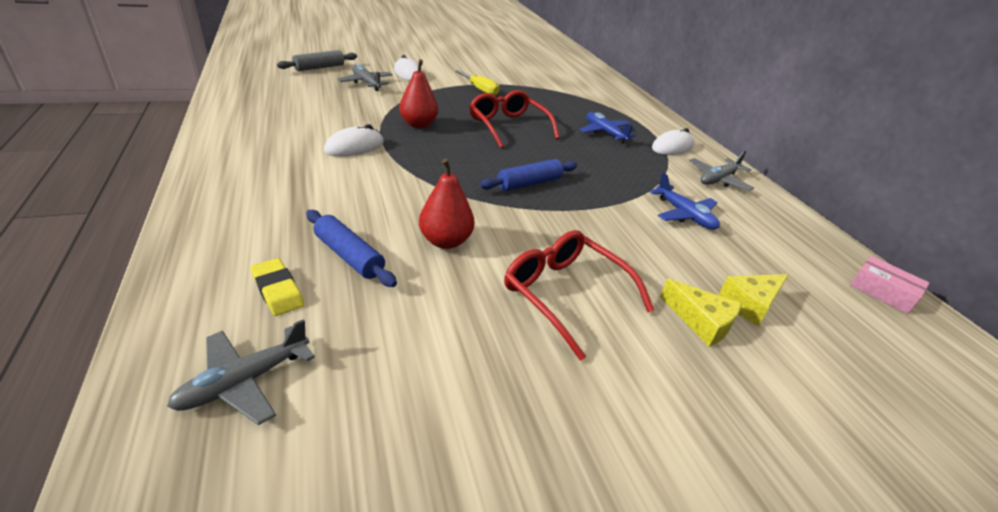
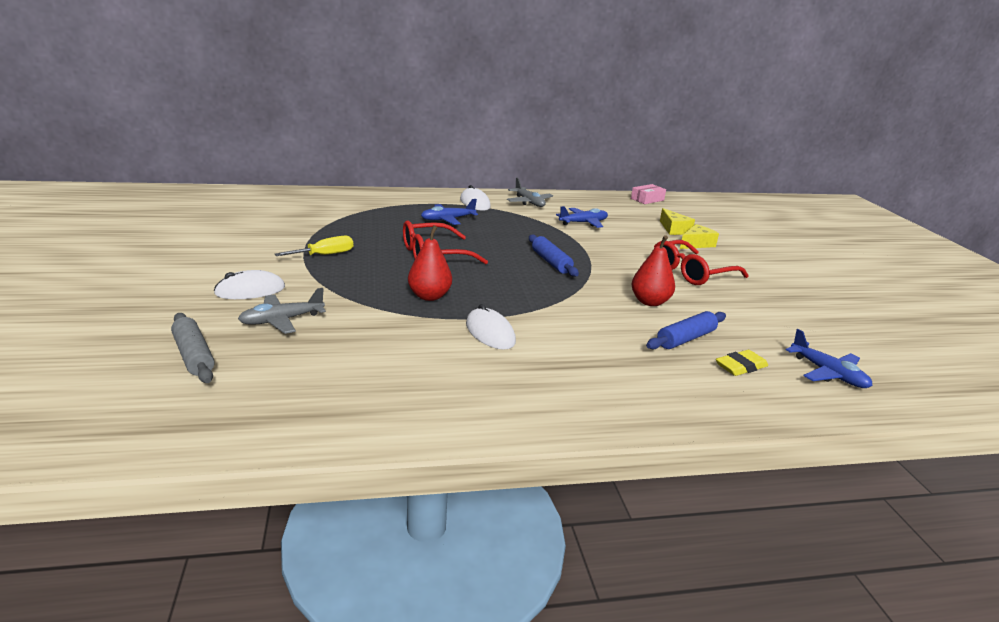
camera: 80 degrees left, 10 degrees down
(244, 382) = (828, 373): grey plane -> blue plane

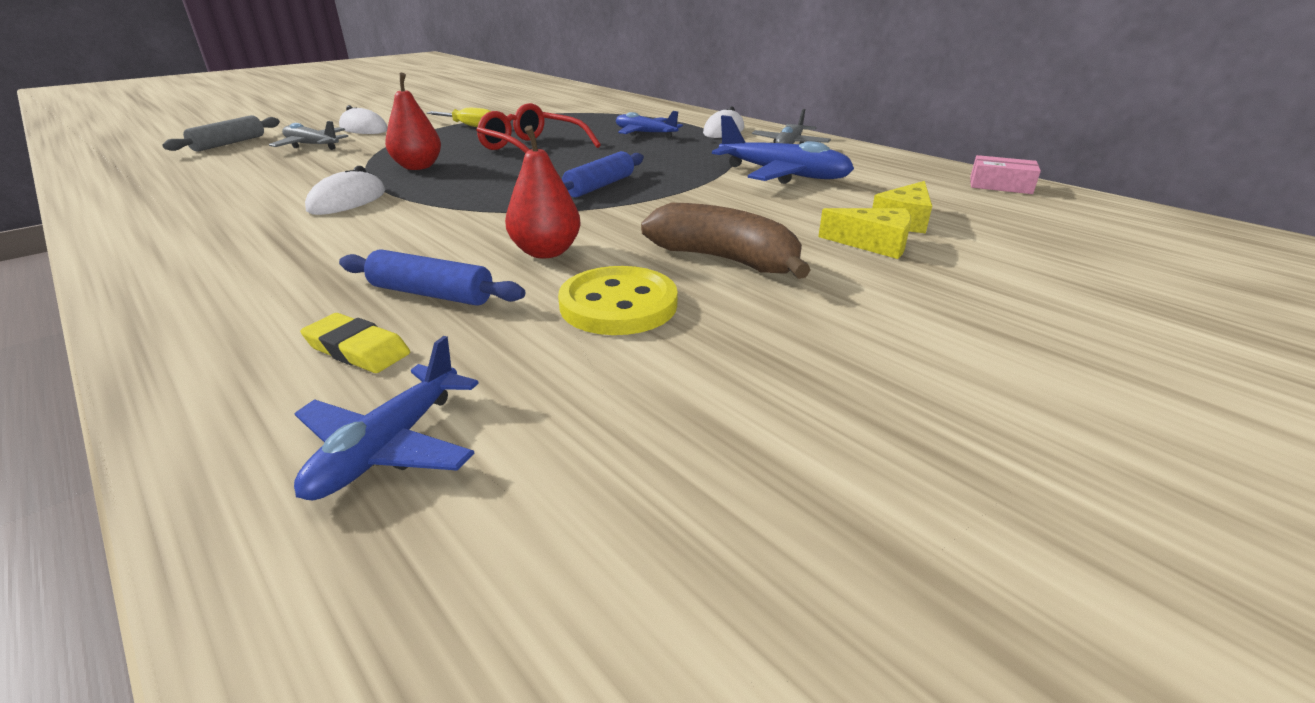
camera: 60 degrees right, 5 degrees up
(583, 223) = (783, 175): blue plane -> blue plane, size x1.55
(692, 272) = (724, 260): red glasses -> brown banana
(727, 305) = (618, 305): none -> yellow button

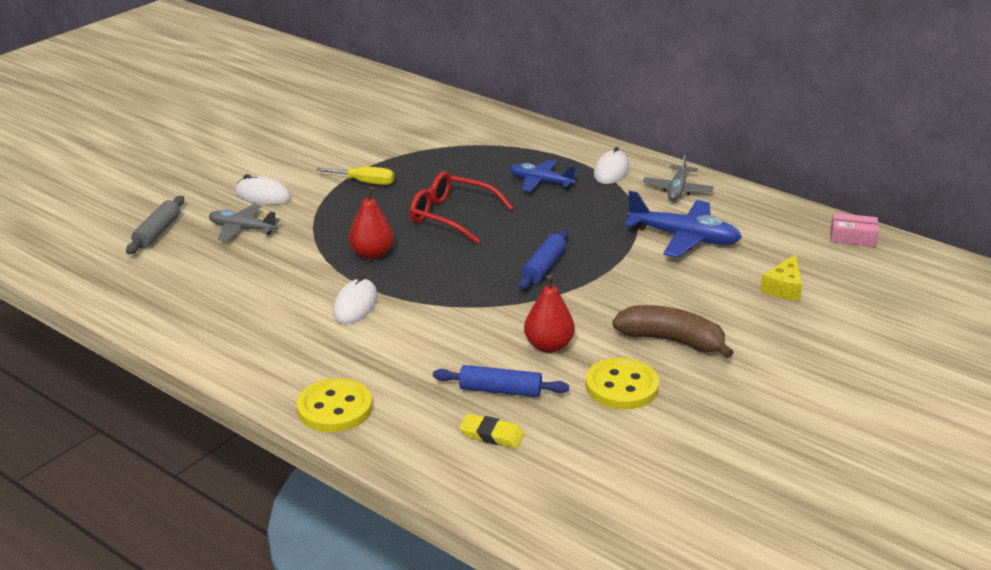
camera: 10 degrees left, 0 degrees up
(176, 294) = (335, 408): none -> yellow button
(389, 447) = (558, 485): blue plane -> none
(873, 244) = (766, 315): yellow cheese -> none

